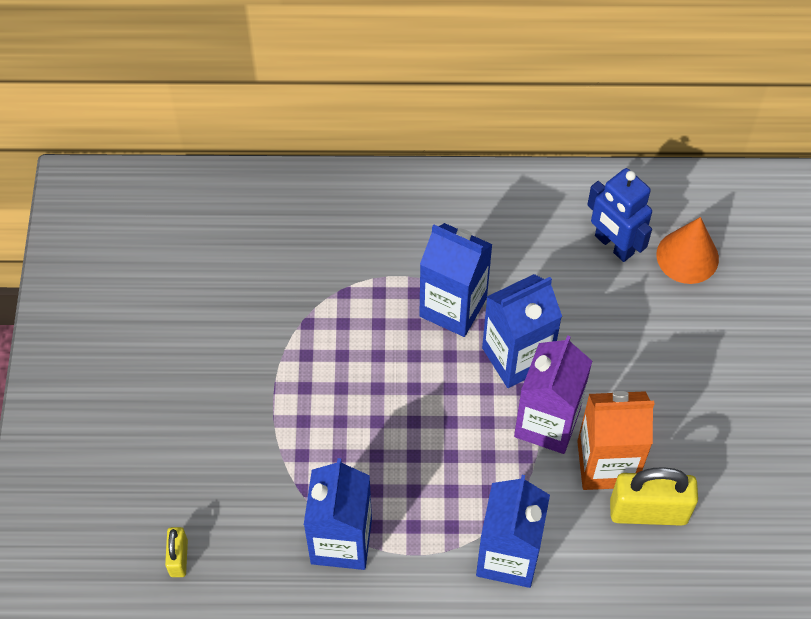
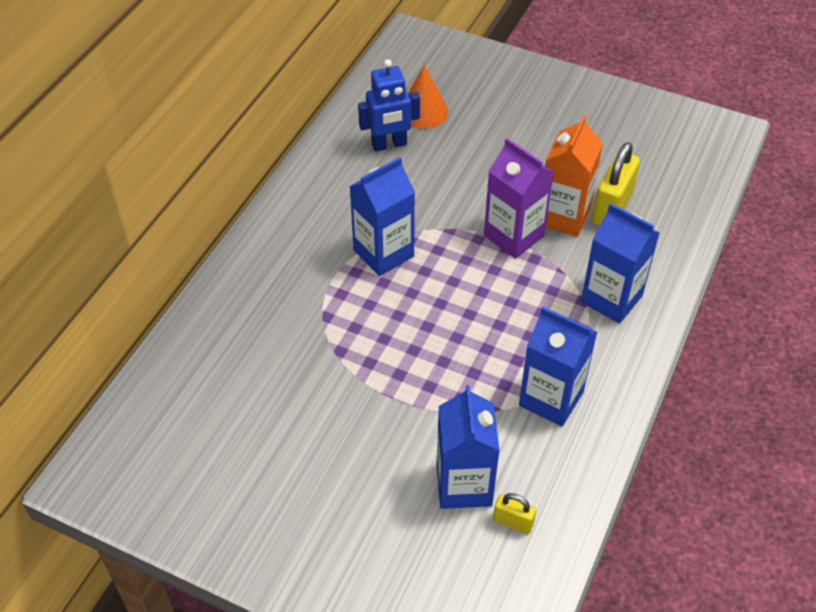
camera: 65 degrees left, 10 degrees down
(516, 357) = (449, 232): blue carton -> blue carton (464, 484)

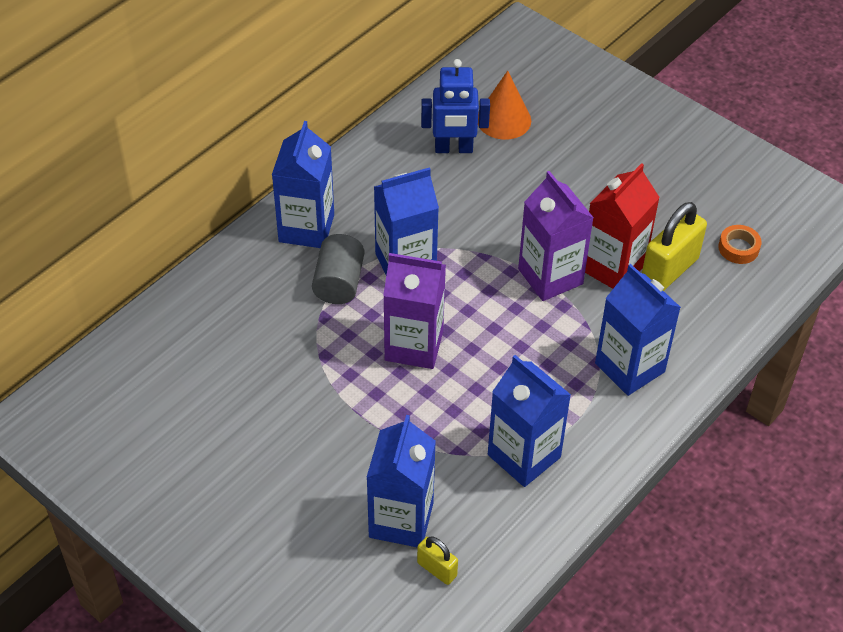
camera: 15 degrees right, 0 degrees up
(283, 241) = (306, 228): none -> blue carton
(330, 283) = (339, 283): none -> grey cylinder
(417, 323) = (414, 345): none -> purple carton
(563, 216) = (613, 267): orange carton -> red carton
(661, 177) = (738, 248): none -> orange tape

